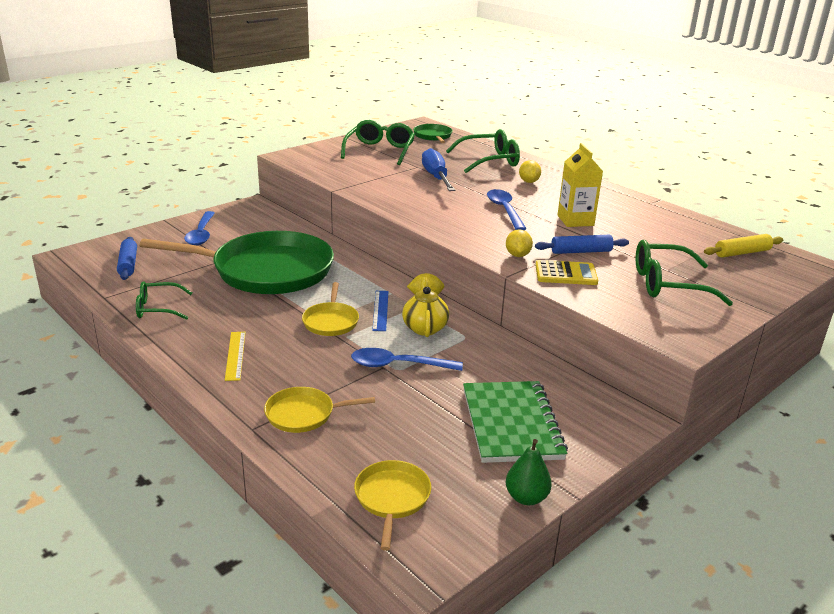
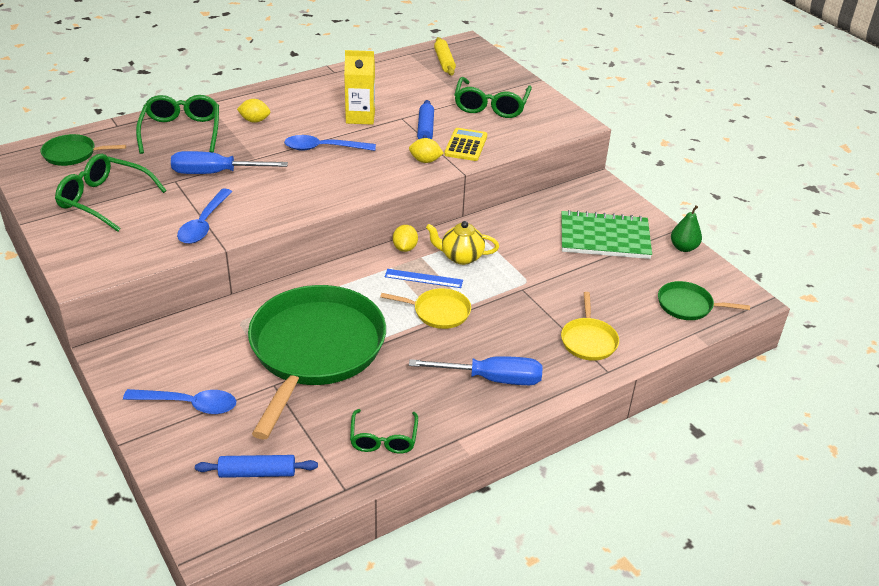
camera: 80 degrees left, 10 degrees up
(235, 355) = (491, 379): yellow ruler -> blue screwdriver
(392, 498) = (688, 305): yellow pan -> green pan
(398, 365) = (520, 280): blue spoon -> blue spoon (204, 224)

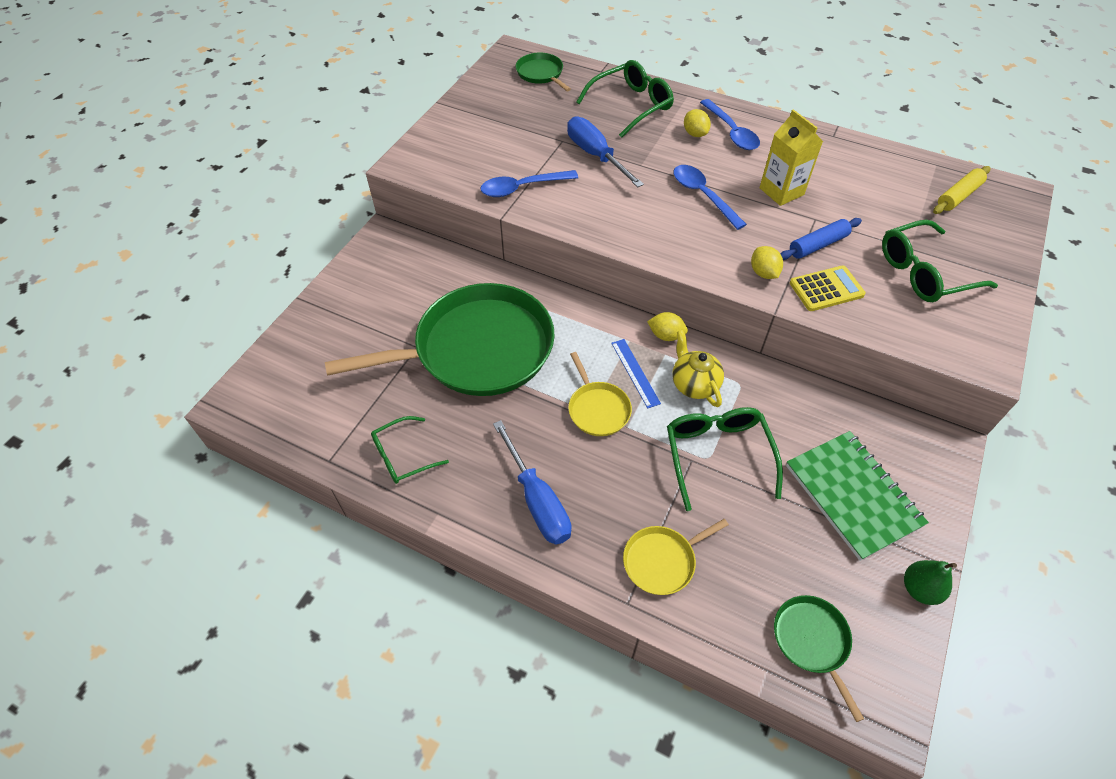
camera: 60 degrees right, 15 degrees up
(104, 200) = (501, 121): green glasses -> green glasses (717, 455)
(189, 404) = (360, 310): blue spoon -> blue spoon (731, 132)
(257, 473) = (314, 393): blue rolling pin -> none
(405, 248) = (666, 335): yellow lemon -> yellow lemon turned 45 degrees clockwise

